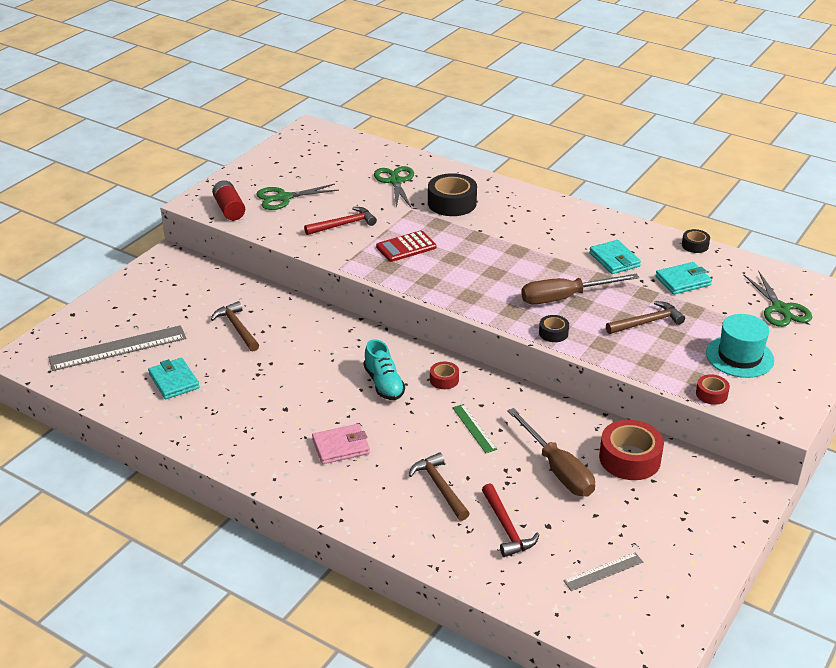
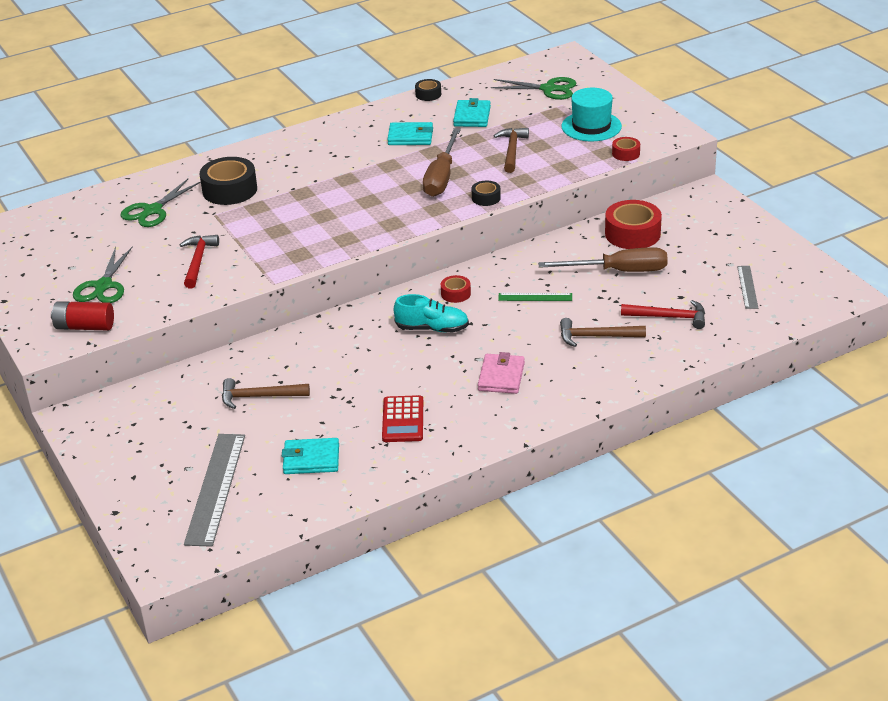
camera: 60 degrees left, 0 degrees up
(395, 181) = (153, 210): green scissors -> green scissors turned 75 degrees counterclockwise
(406, 247) = (277, 236): red calculator -> red calculator (403, 420)

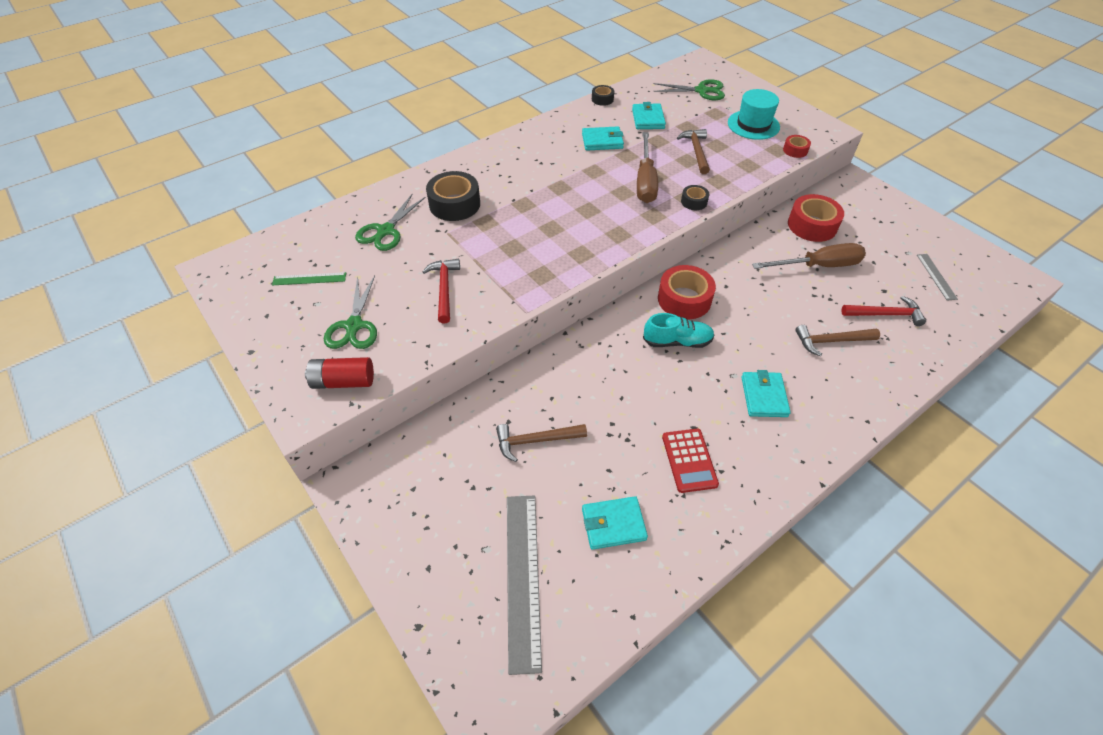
camera: 10 degrees left, 15 degrees up
(455, 294) = (684, 299): red tape -> red tape, size x1.94
(501, 377) = (764, 396): pink wallet -> turquoise wallet
(535, 297) = (757, 299): green ruler -> green ruler (309, 279)

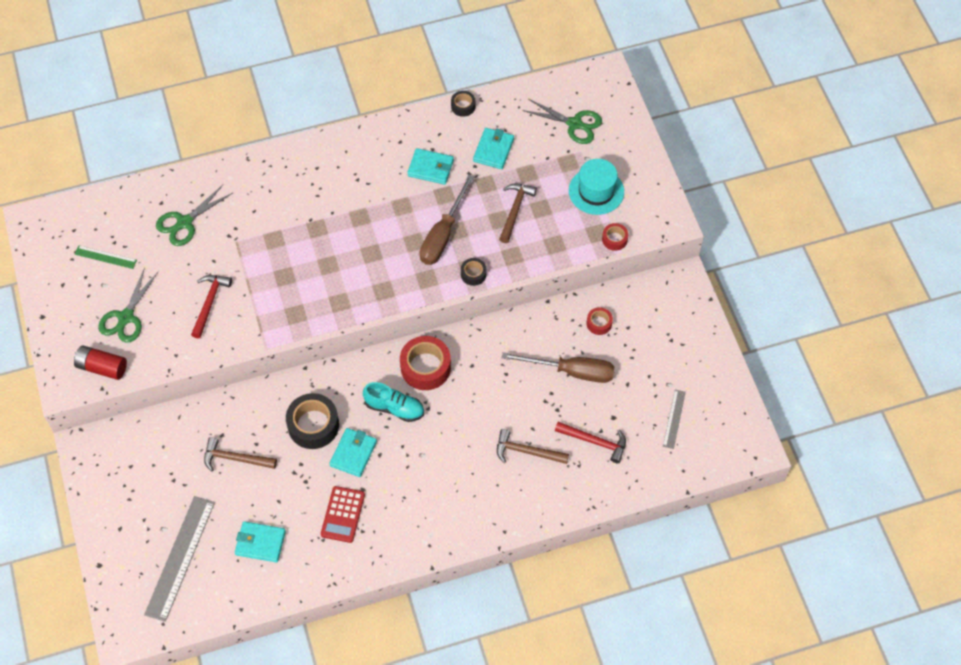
camera: 20 degrees right, 10 degrees up
(454, 204) = (256, 209): black tape -> black tape (313, 425)
(764, 396) = (435, 482): turquoise wallet -> turquoise wallet (353, 453)
(812, 225) = (599, 323): red tape -> red tape, size x0.52

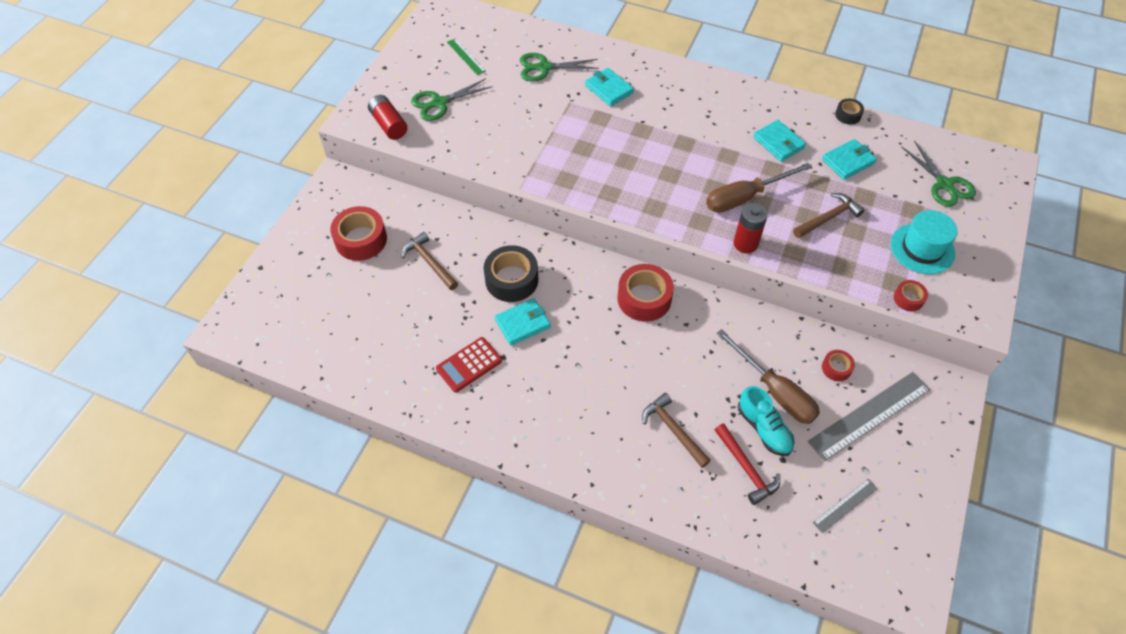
camera: 40 degrees right, 5 degrees down
(160, 481) = (361, 240): none -> red tape
(180, 558) = (318, 305): grey ruler -> grey ruler (870, 415)
(209, 303) = (508, 131): red hammer -> none
(260, 543) = (385, 338): turquoise wallet -> turquoise wallet (609, 89)
(394, 408) = (589, 312): turquoise shoe -> turquoise shoe (763, 428)
(473, 274) = (745, 244): black tape -> red battery

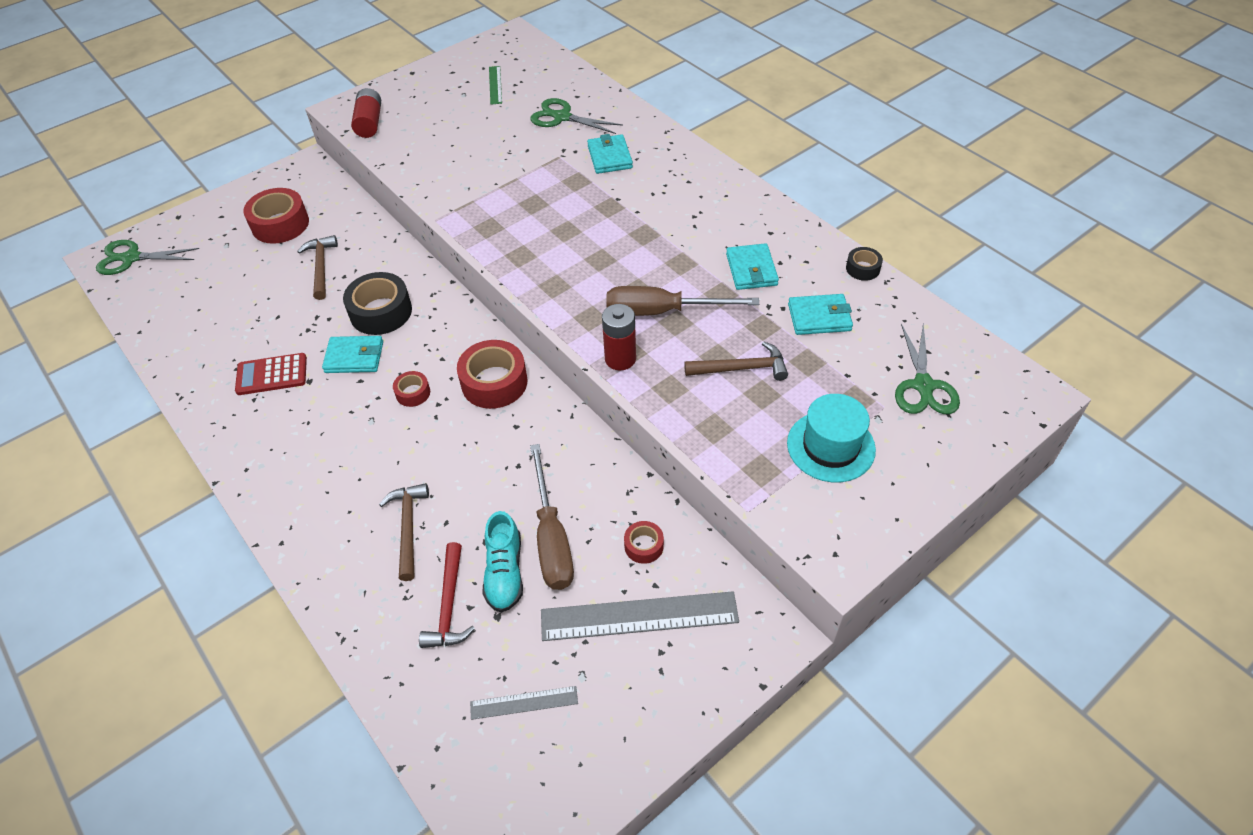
camera: 30 degrees right, 5 degrees down
(439, 103) = (432, 118): green scissors -> green scissors (131, 258)
(908, 299) = (763, 495): red tape -> red tape (413, 393)

